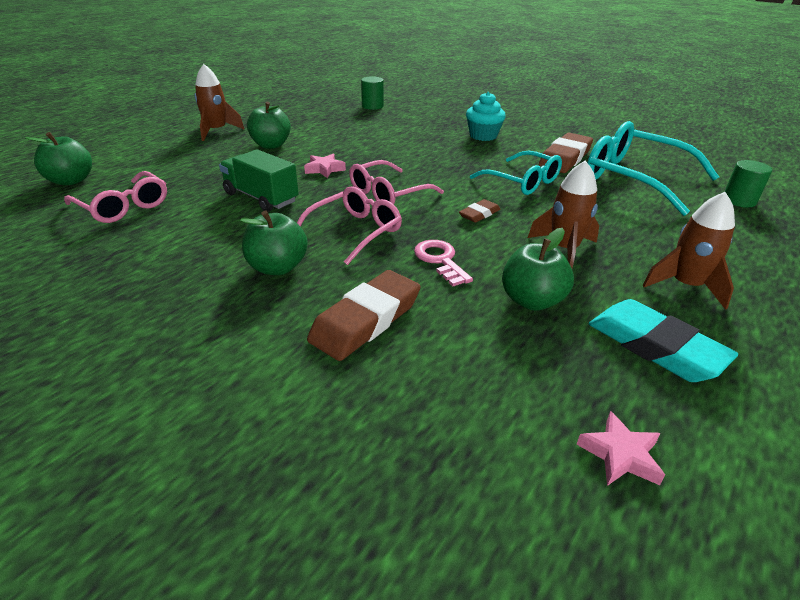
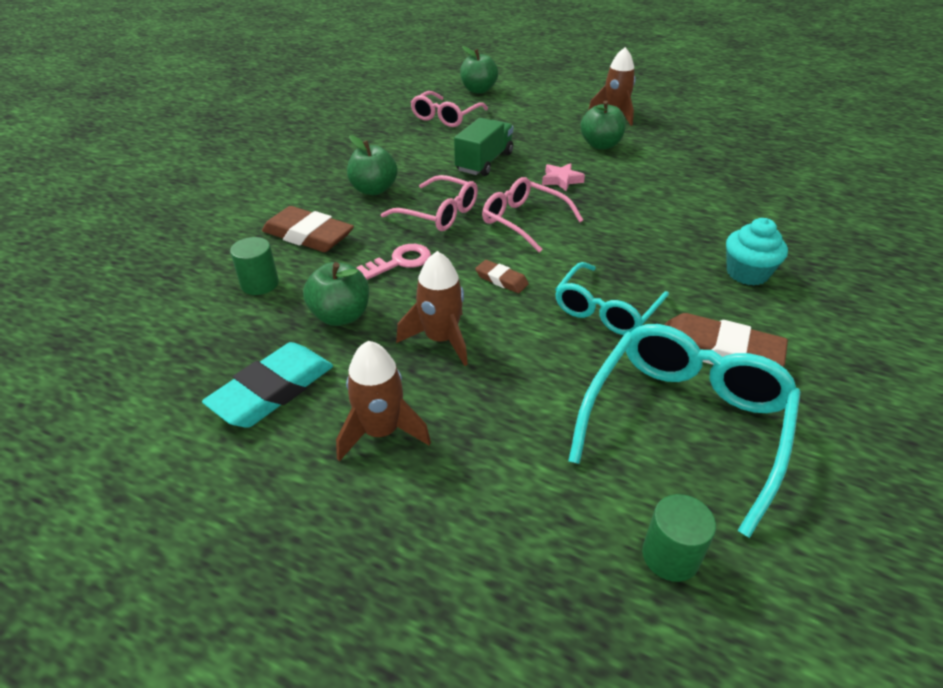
camera: 80 degrees right, 5 degrees up
(372, 106) = (778, 181): green cylinder -> green cylinder (260, 284)
(620, 455) = (153, 355): pink star -> none

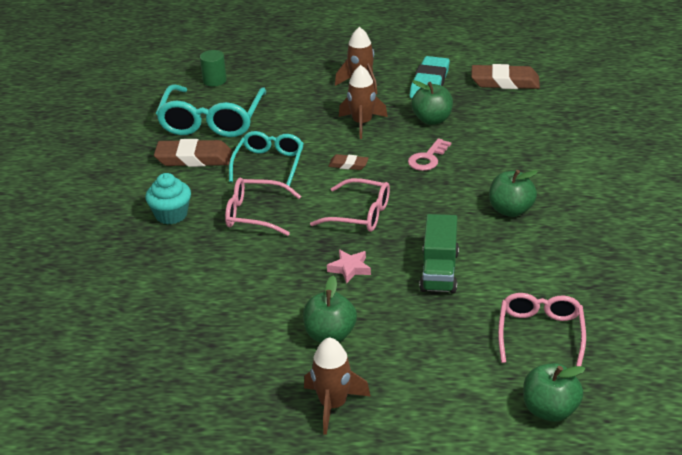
camera: 160 degrees right, 5 degrees down
(260, 284) = (503, 122): green cylinder -> none
(308, 235) = (514, 159): brown eraser -> brown eraser (505, 82)
(438, 213) = (434, 203): pink glasses -> pink glasses (255, 214)

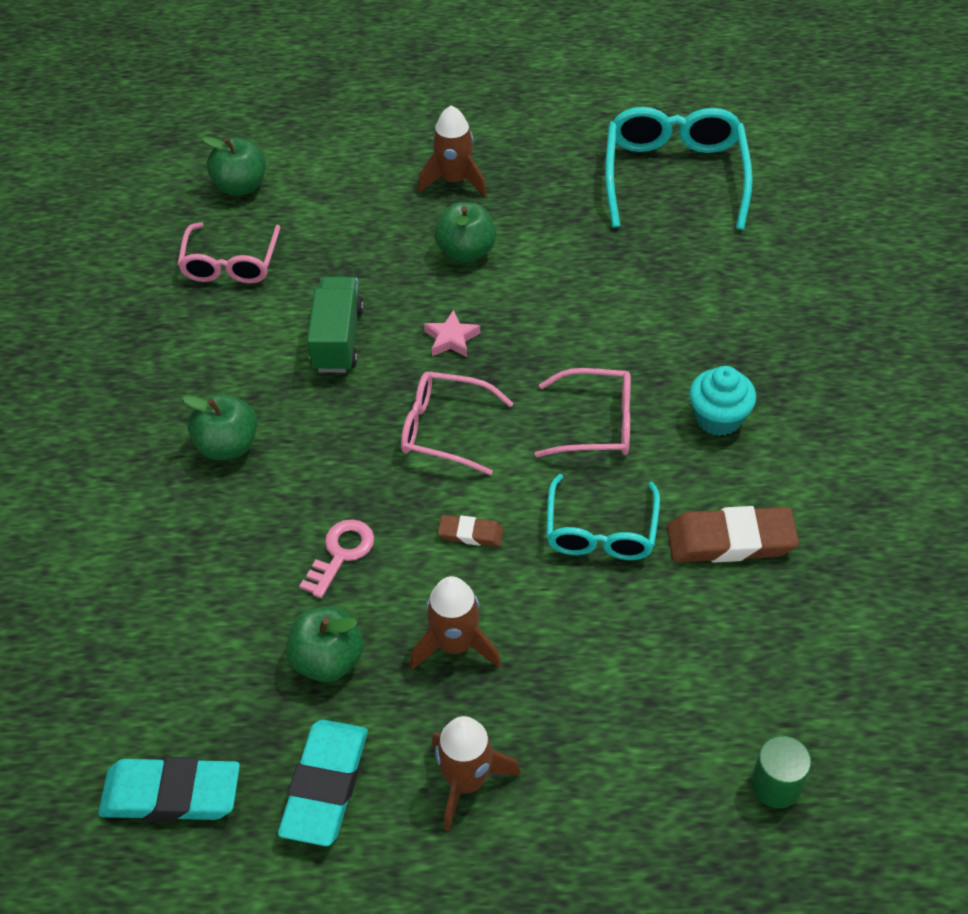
camera: 175 degrees right, 15 degrees up
(212, 121) = (734, 645): turquoise glasses -> turquoise glasses (674, 177)
(505, 82) = (171, 794): brown eraser -> turquoise eraser

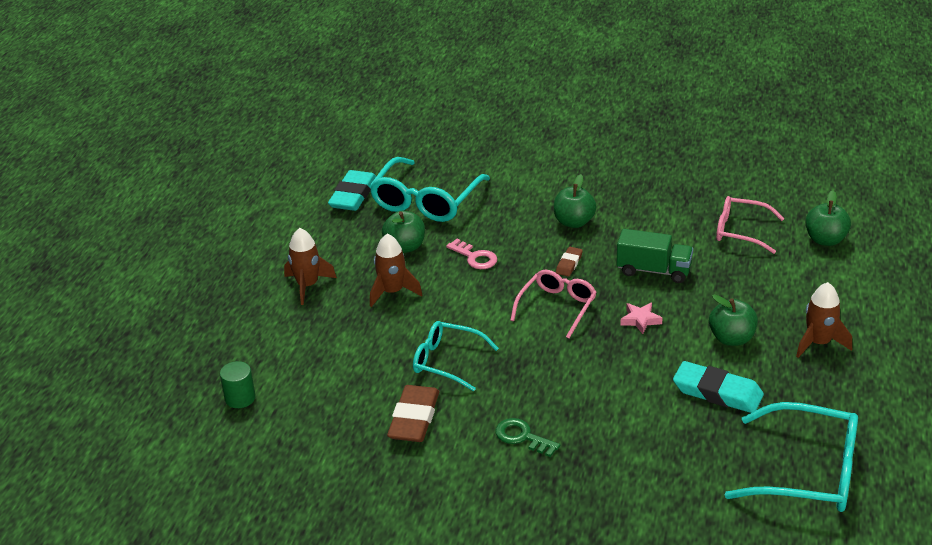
camera: 105 degrees right, 15 degrees down
(181, 664) = (426, 200): none -> turquoise glasses
(325, 786) = (331, 240): turquoise eraser -> turquoise eraser (717, 392)
(470, 534) = (468, 307): brown eraser -> brown eraser (569, 264)
(595, 424) = (538, 375): pink glasses -> none
(718, 418) = (522, 437): turquoise cupcake -> green key

